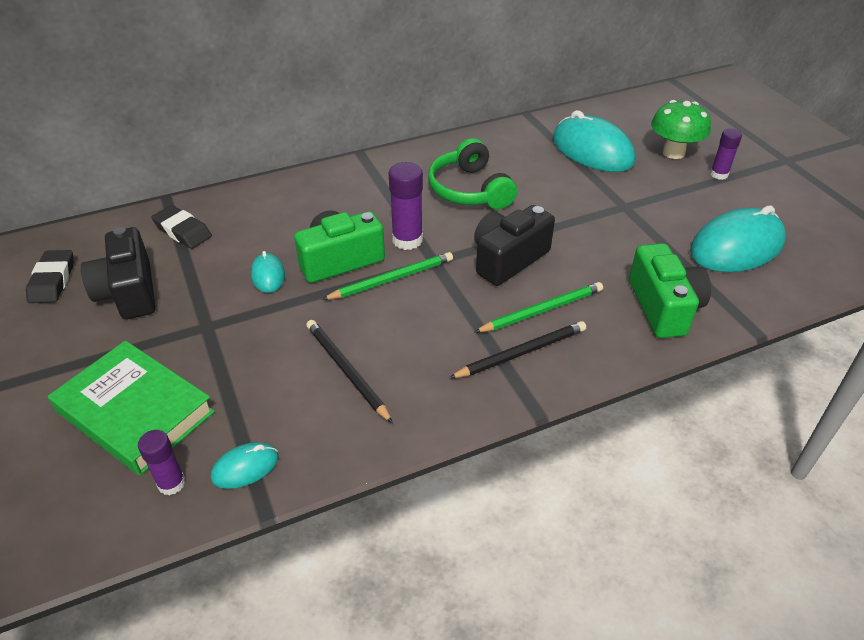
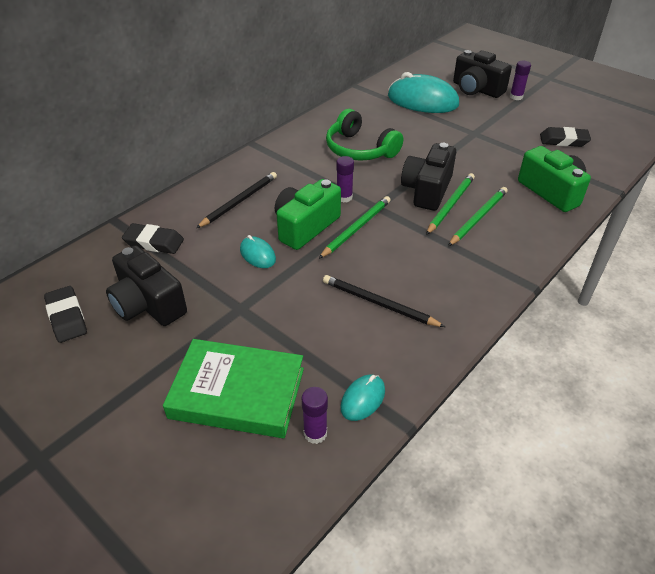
camera: 25 degrees left, 0 degrees up
(407, 240) = (344, 197): purple glue stick -> purple glue stick, size x0.64
(521, 285) = (450, 205): none -> green pencil
(521, 352) = (488, 250): black pencil -> black pencil (239, 201)
(673, 153) = (476, 89): green mushroom -> black camera
(736, 247) = (563, 140): turquoise mouse -> black eraser

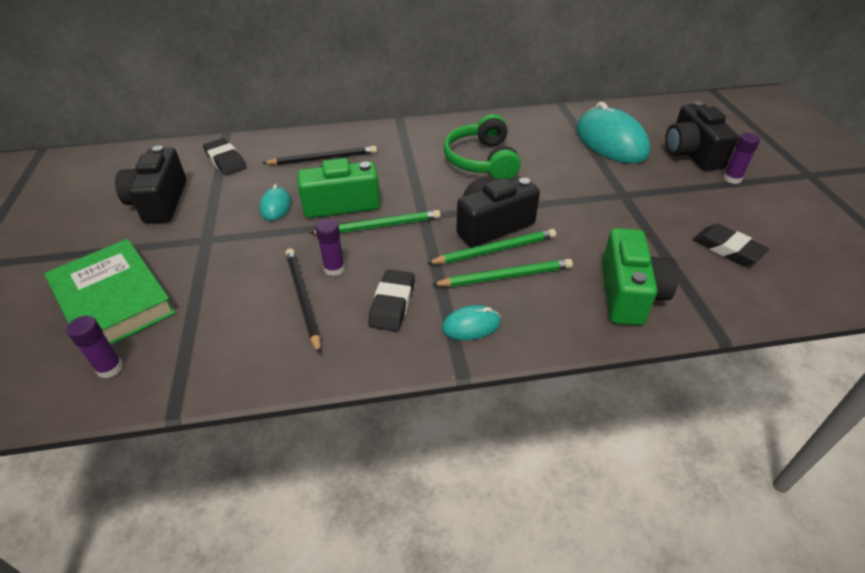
camera: 40 degrees right, 0 degrees up
(67, 317) = (108, 184): black eraser -> black eraser (392, 304)
(344, 197) = (407, 195): purple glue stick -> purple glue stick (334, 269)
(363, 399) = (176, 367): turquoise mouse -> turquoise mouse (471, 325)

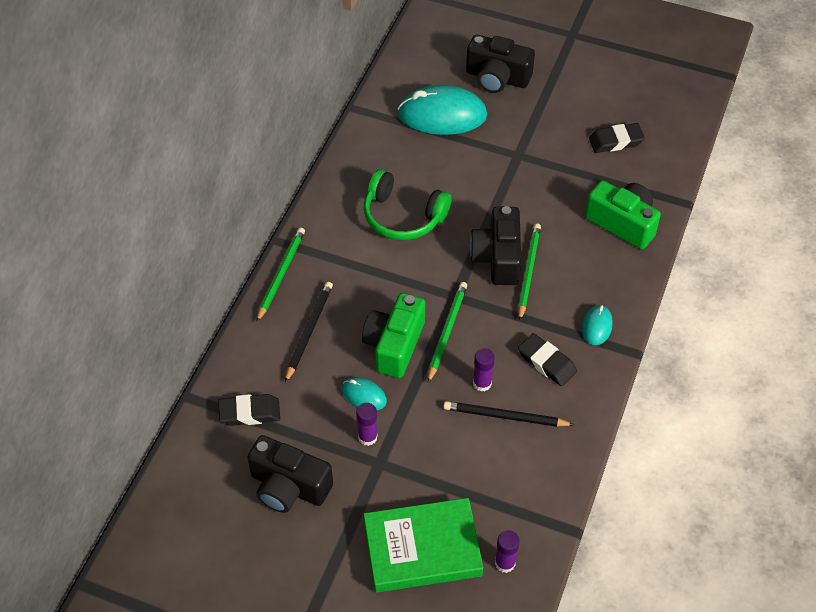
camera: 60 degrees left, 10 degrees up
(505, 276) = (561, 281): green pencil -> green pencil (281, 274)
(732, 179) = (545, 80): purple glue stick -> purple glue stick (367, 437)

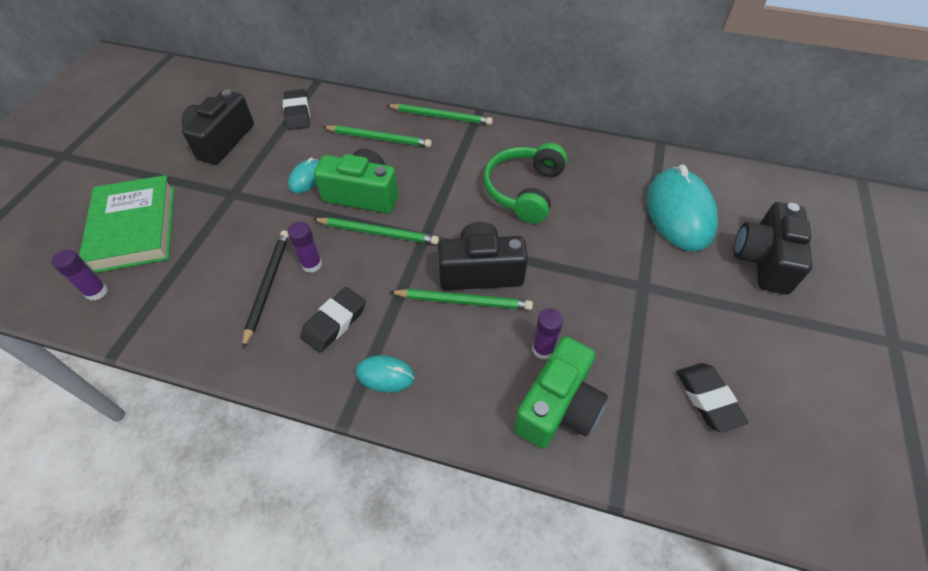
camera: 85 degrees right, 0 degrees up
(309, 331) = (379, 138): black pencil -> green pencil
(367, 437) = (261, 184): purple glue stick -> purple glue stick (543, 349)

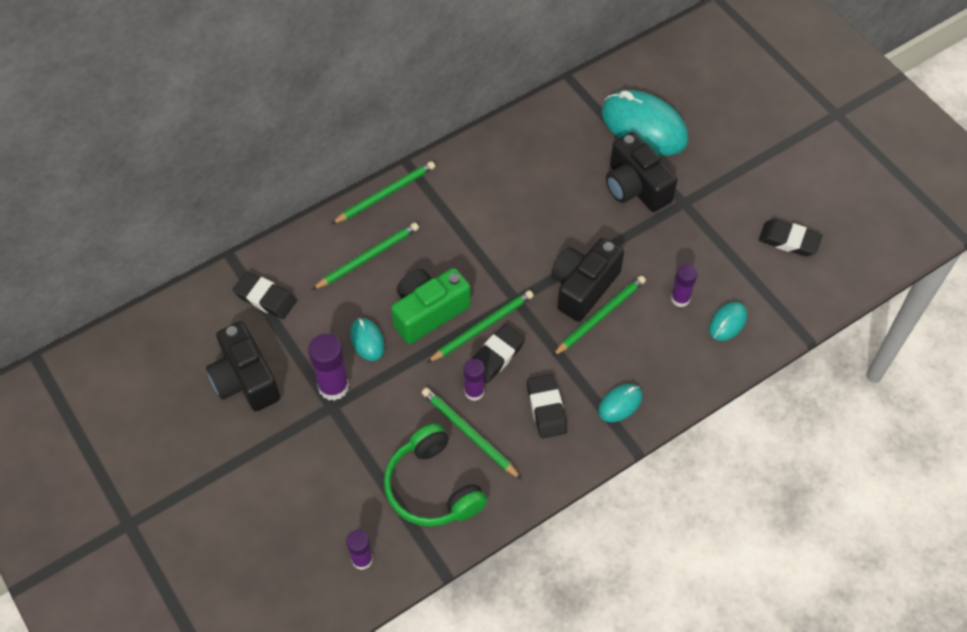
camera: 50 degrees left, 5 degrees up
(134, 228) = (306, 501): green book -> none
(250, 185) = (333, 387): none -> purple glue stick
(267, 286) = (469, 433): black pencil -> green pencil
(358, 257) = (496, 356): none -> black eraser
(524, 190) = (530, 201): green headphones -> green headphones (432, 487)
(558, 407) = (727, 322): green camera -> turquoise mouse
(763, 260) = (725, 118): black camera -> black camera (635, 187)

